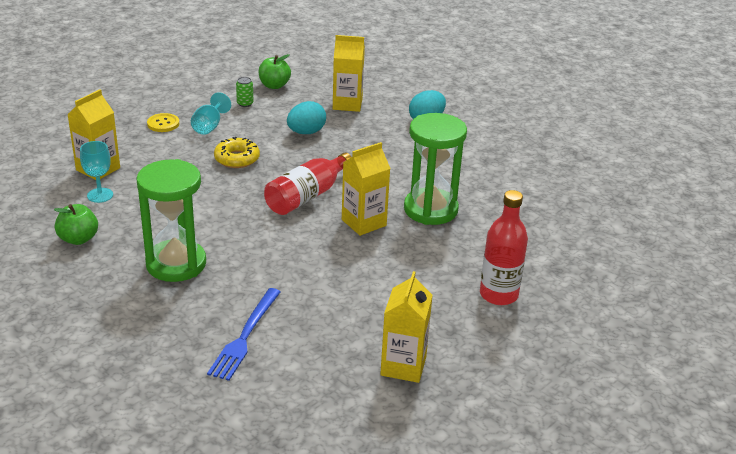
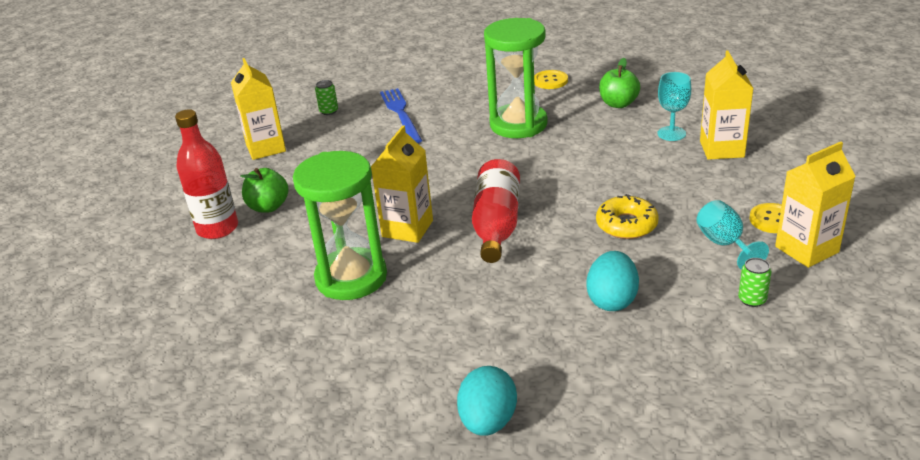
camera: 150 degrees right, 0 degrees up
(75, 296) = (550, 81): none -> yellow button
(274, 85) = (778, 355): green apple -> green apple (268, 207)
(303, 384) = (329, 111): none -> green can
(347, 104) = (634, 383): yellow carton -> yellow carton (806, 249)

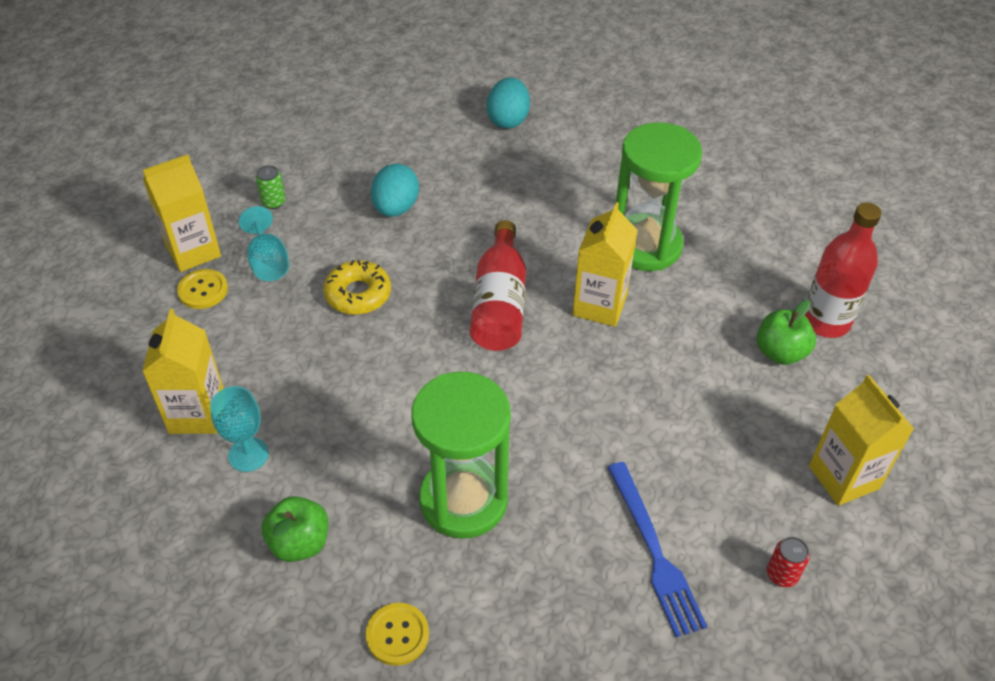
camera: 175 degrees right, 15 degrees up
(329, 111) = (782, 574): green can -> red can

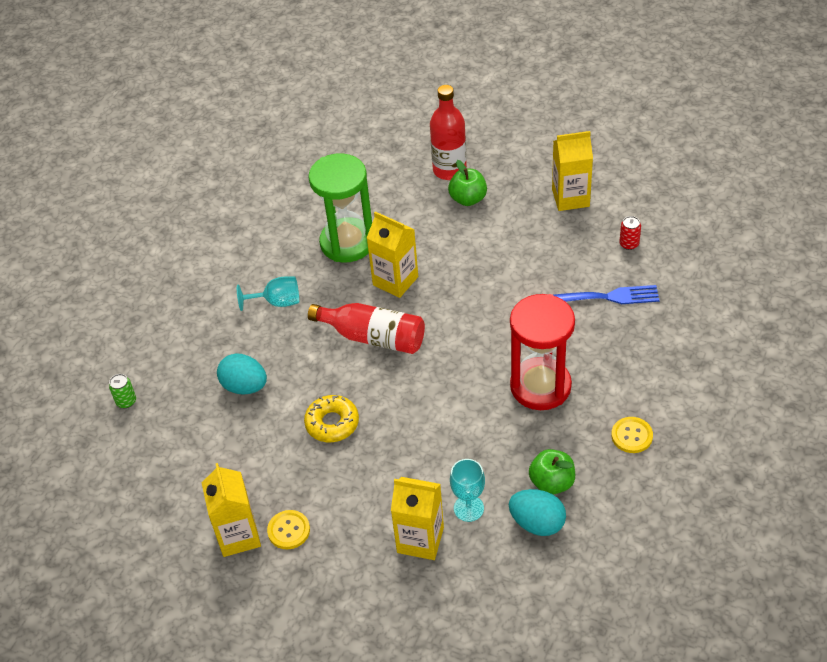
camera: 70 degrees left, 0 degrees up
(268, 262) = (273, 481): turquoise goblet -> turquoise goblet (277, 302)
(273, 202) = (201, 472): green can -> green can (126, 401)
(463, 500) = (540, 386): green hourglass -> red hourglass
(508, 120) = (170, 296): turquoise egg -> turquoise egg (537, 523)

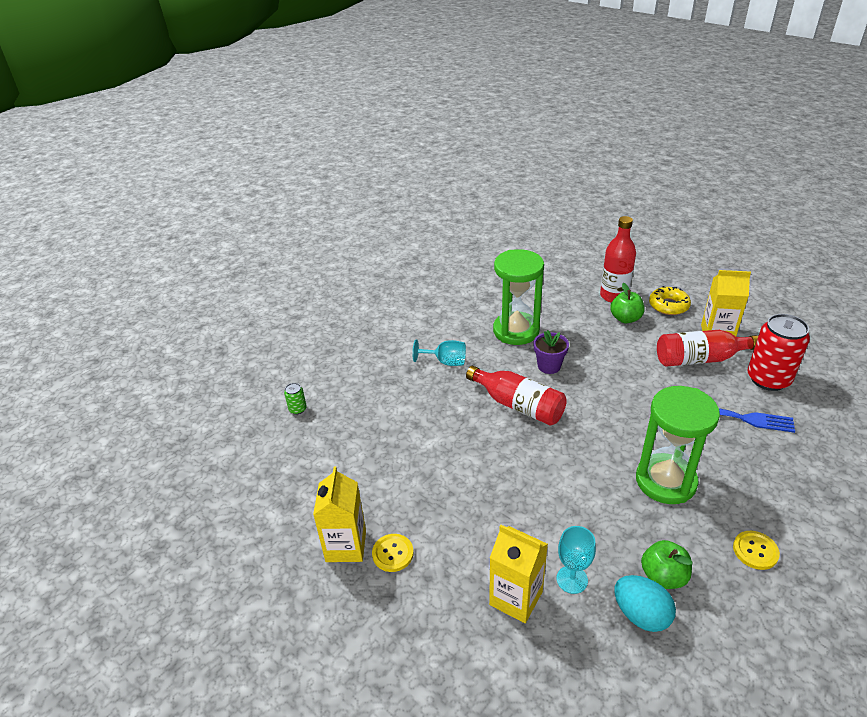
camera: 15 degrees right, 10 degrees down
(245, 386) = (397, 420): turquoise egg -> none
(332, 423) = (462, 467): yellow donut -> yellow donut (668, 306)
(395, 281) = (549, 366): yellow carton -> purple flower pot
(540, 386) = (665, 481): red hourglass -> green hourglass
(556, 235) = (700, 359): none -> red bottle
(629, 244) = (768, 379): red can -> red can, size x2.36

